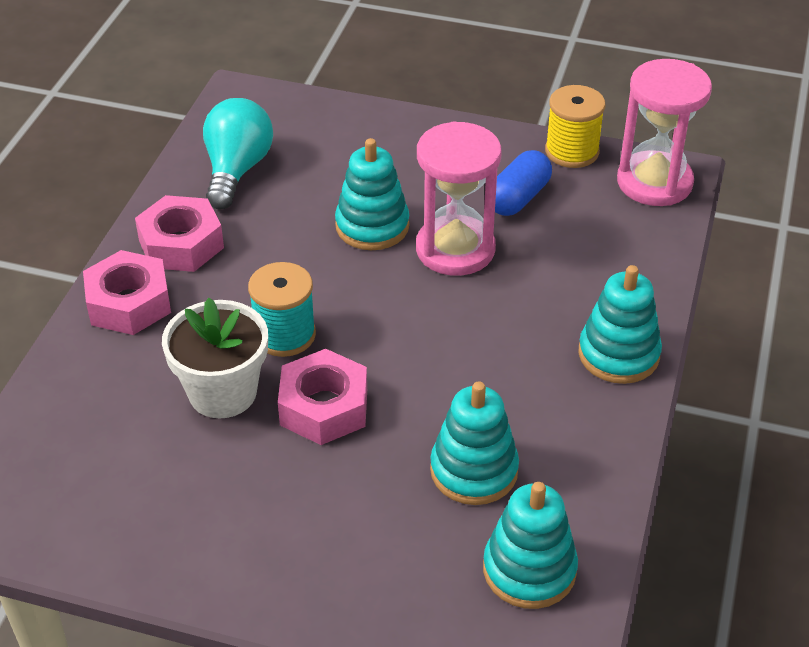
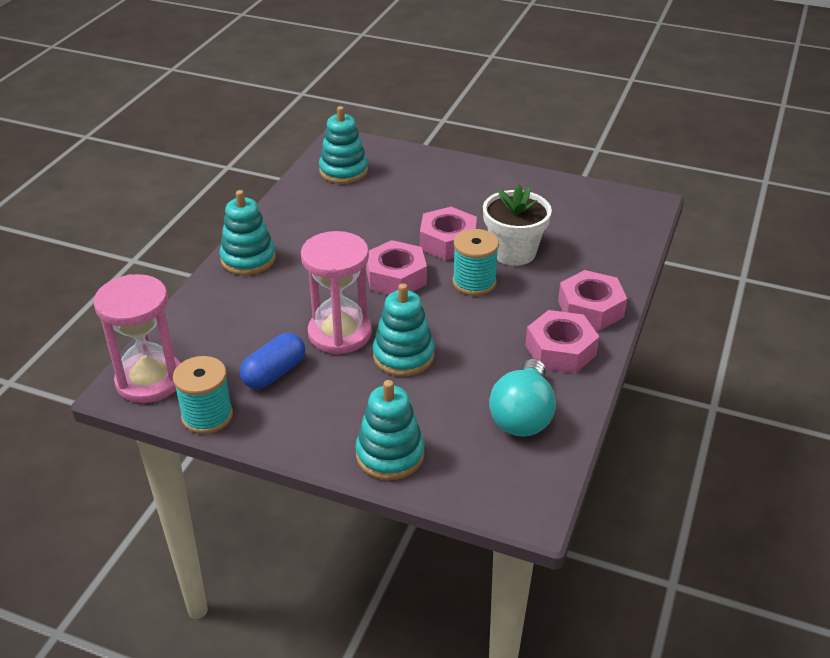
camera: 175 degrees left, 5 degrees down
(396, 336) = (396, 277): none -> pink nut
(474, 470) = (361, 208): turquoise stacking toy -> turquoise stacking toy (390, 455)
(572, 151) = (207, 416): yellow spool -> turquoise spool

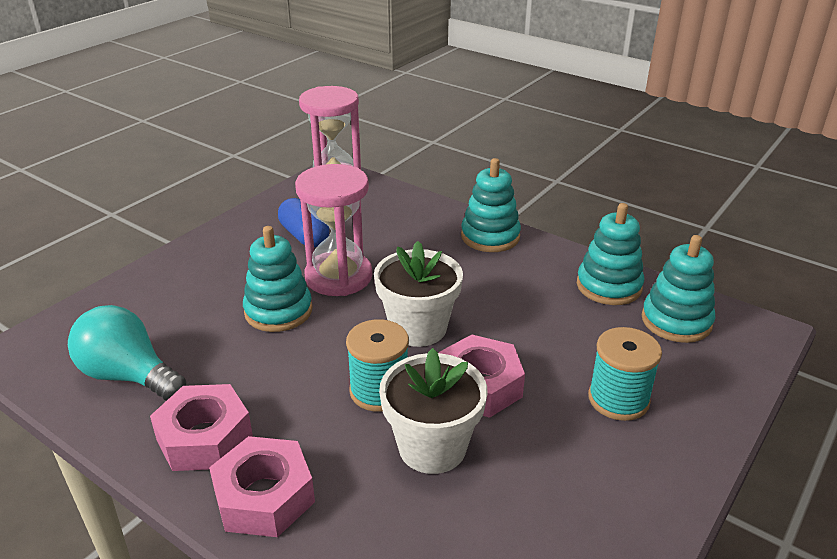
camera: 105 degrees right, 5 degrees down
(207, 416) = (274, 203): turquoise spool -> turquoise spool (618, 399)
(390, 455) = (154, 282): turquoise stacking toy -> turquoise stacking toy (609, 286)
(396, 277) = (418, 328): pink nut -> white flower pot

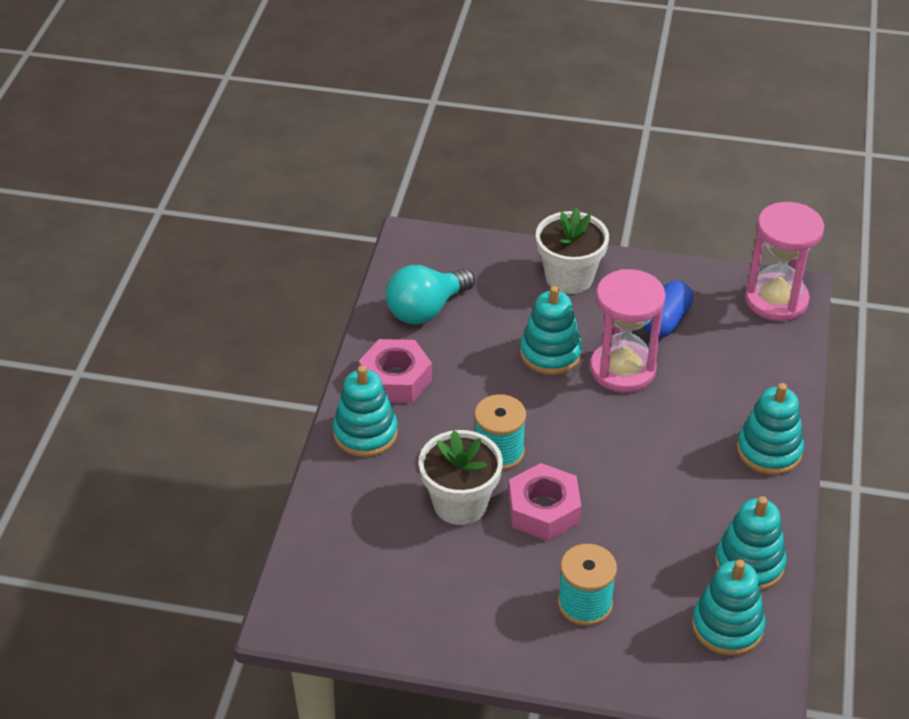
camera: 65 degrees right, 10 degrees up
(128, 376) = (426, 310): turquoise light bulb -> turquoise light bulb turned 135 degrees counterclockwise
(264, 497) = (365, 433): pink nut -> turquoise stacking toy
(418, 328) = (589, 447): white flower pot -> white flower pot (569, 277)

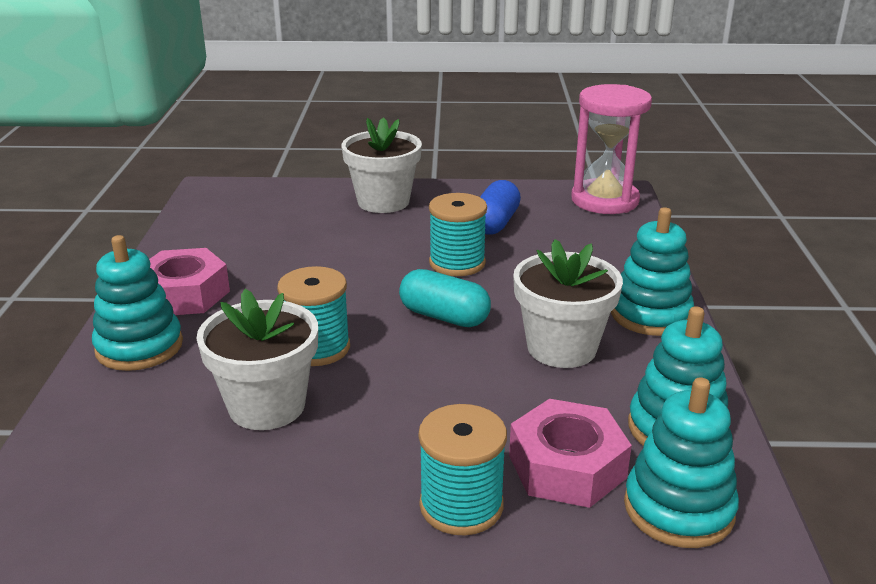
camera: 10 degrees left, 15 degrees down
(426, 310) = (224, 236): turquoise light bulb -> none
(543, 510) = (383, 401): pink nut -> pink nut (567, 466)
(550, 353) = (371, 257): turquoise stacking toy -> none
(601, 431) = (444, 317): none -> turquoise capsule
(623, 369) = (457, 263): pink hourglass -> turquoise spool
(687, 477) = (561, 348): none -> white flower pot

